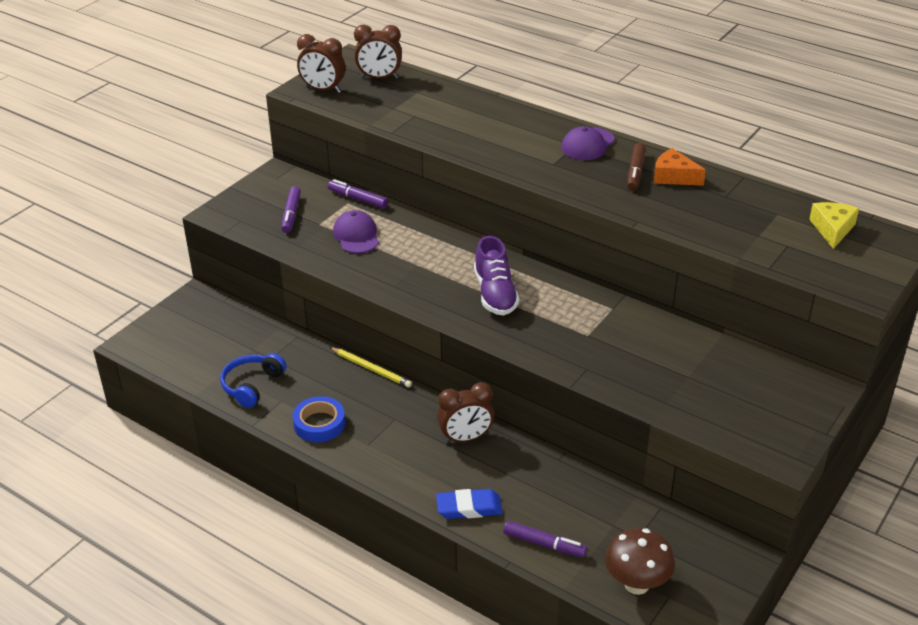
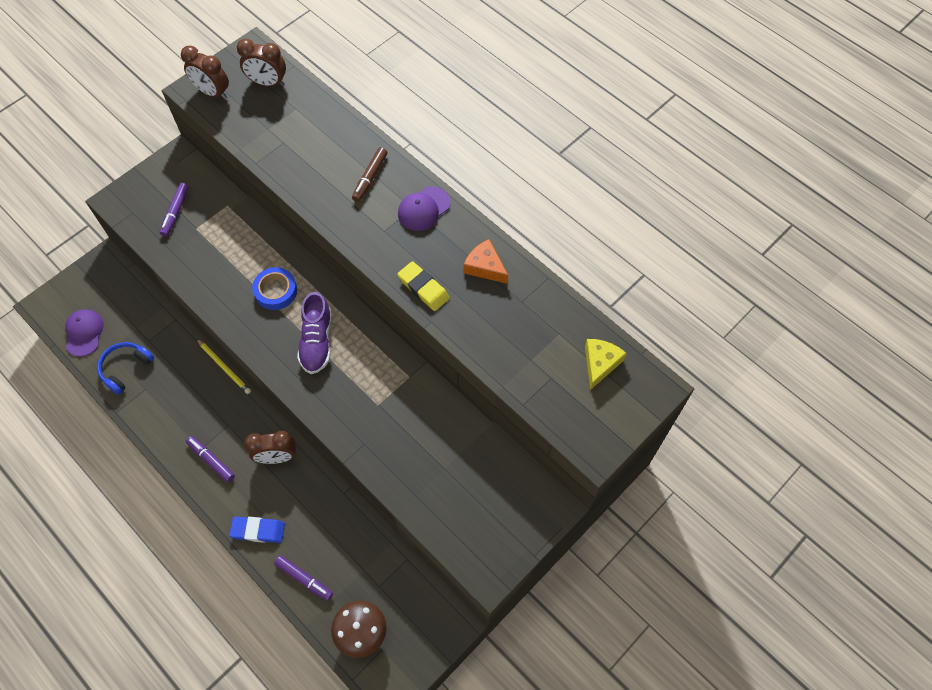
camera: 10 degrees right, 25 degrees up
(319, 424) = (167, 420): blue tape -> blue tape (276, 291)
(356, 235) = (222, 248): purple cap -> purple cap (84, 333)
(358, 199) = (237, 202): purple marker -> purple marker (211, 460)
(617, 198) = (423, 288): none -> yellow eraser
(635, 172) = (453, 255): brown marker -> brown marker (370, 178)

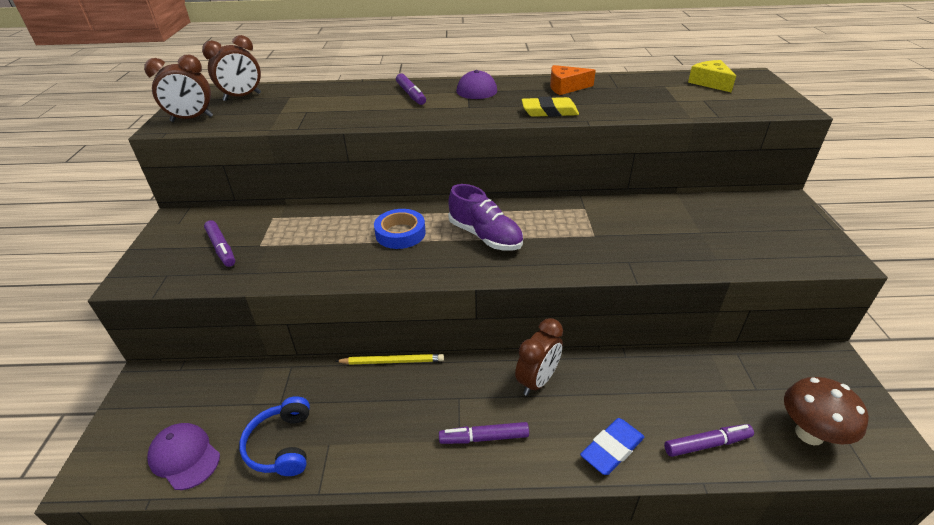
camera: 45 degrees left, 25 degrees down
(370, 178) = (411, 94): brown marker -> purple marker

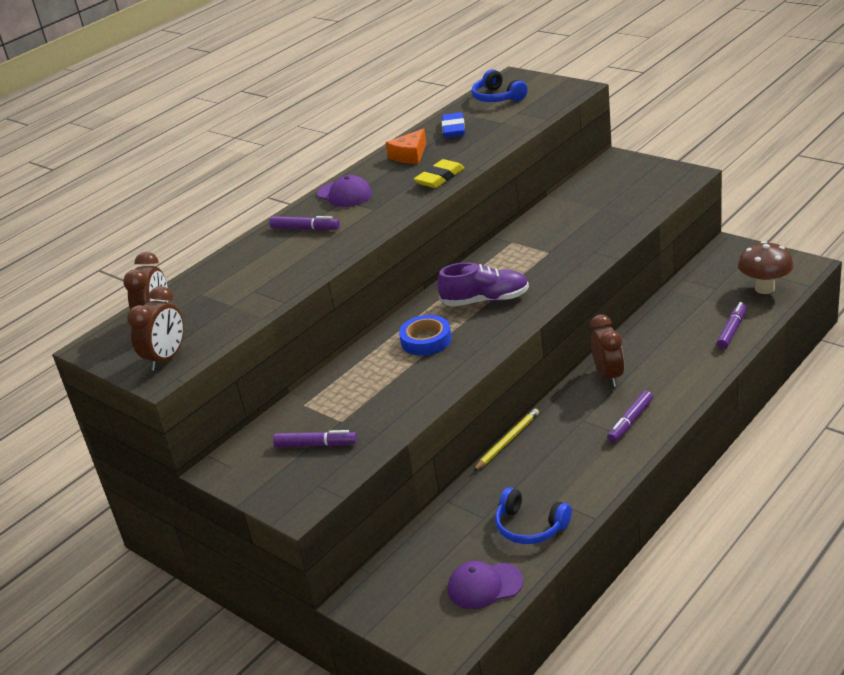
camera: 45 degrees left, 5 degrees down
(612, 449) = (696, 369): blue eraser -> blue eraser (453, 129)
(710, 83) = (497, 97): yellow cheese -> blue headphones

